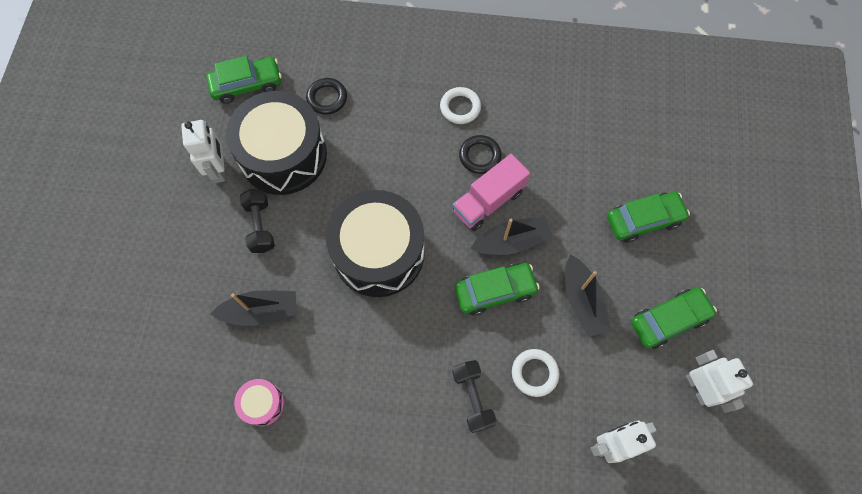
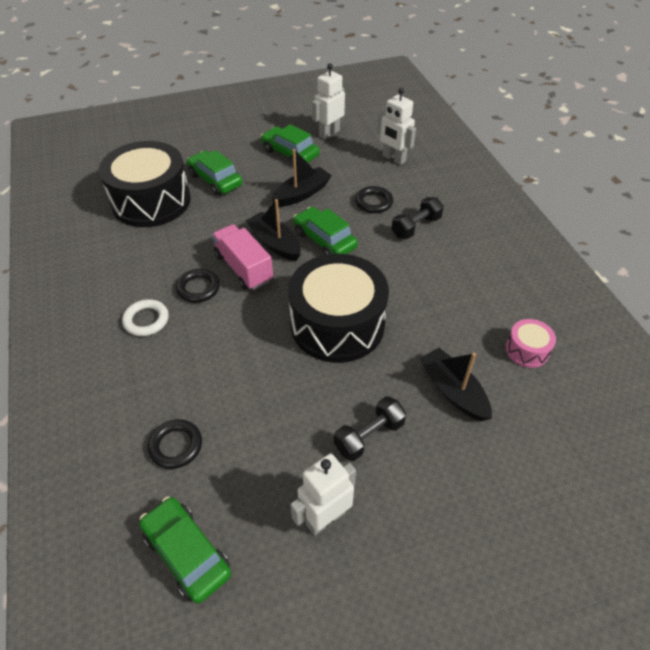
camera: 115 degrees left, 20 degrees down
(283, 155) = (272, 456): black drum -> black drum (151, 201)
(488, 201) = (243, 268): pink truck -> pink truck turned 150 degrees counterclockwise
(534, 373) = (373, 202): white ring -> black ring

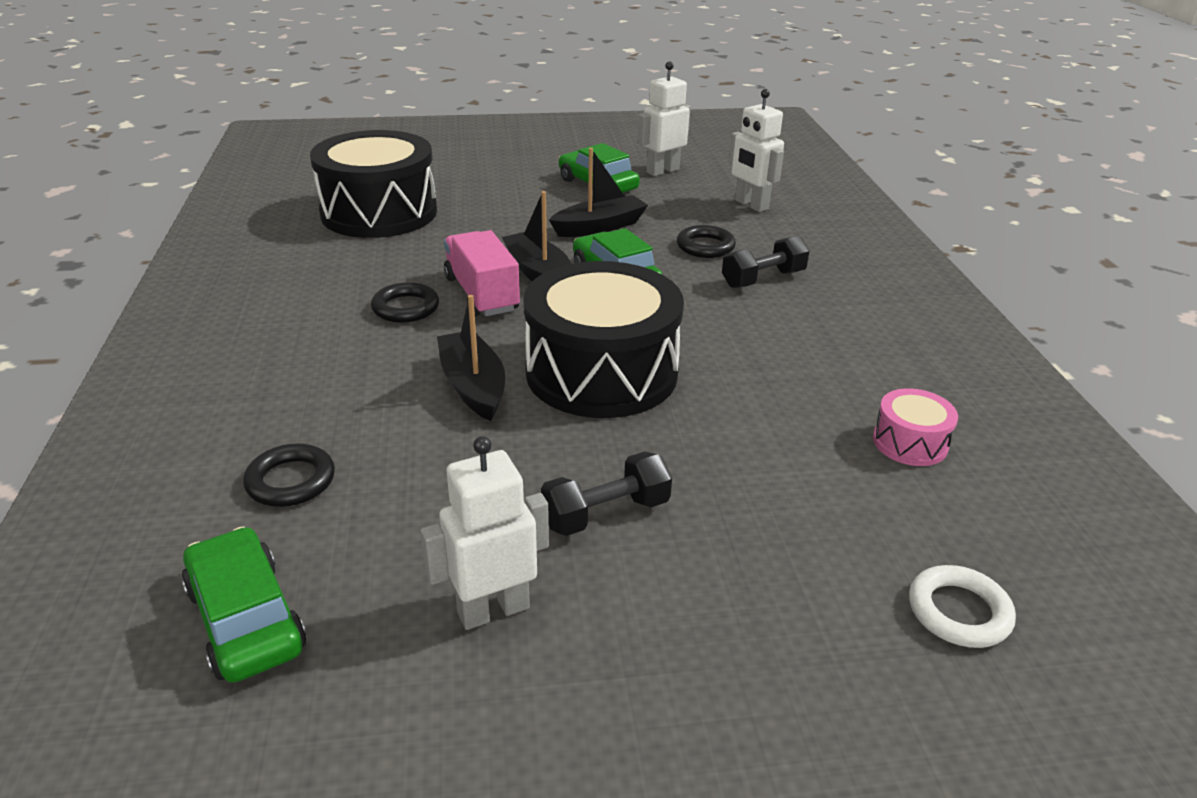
camera: 10 degrees right, 15 degrees down
(146, 320) = (314, 333): white ring -> white ring (959, 612)
(215, 180) = (479, 201): green car -> none
(453, 391) = (767, 476): black boat -> black boat (473, 386)

